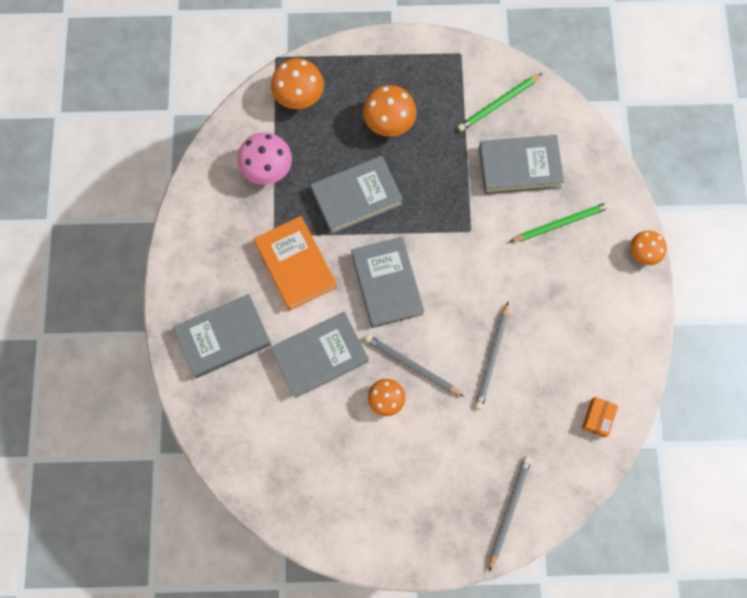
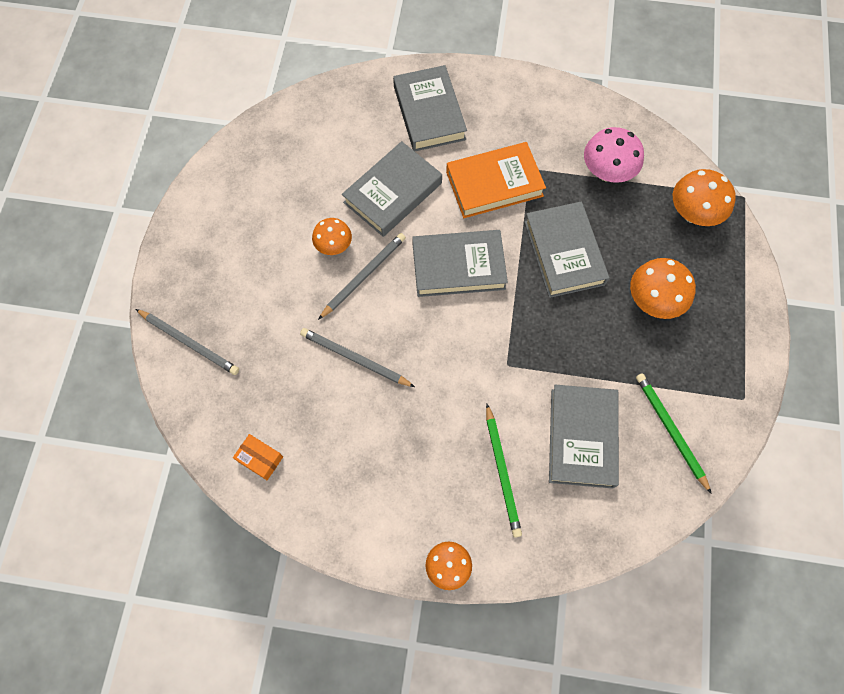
camera: 100 degrees right, 5 degrees down
(320, 356) = (392, 193): grey book -> grey book turned 60 degrees clockwise

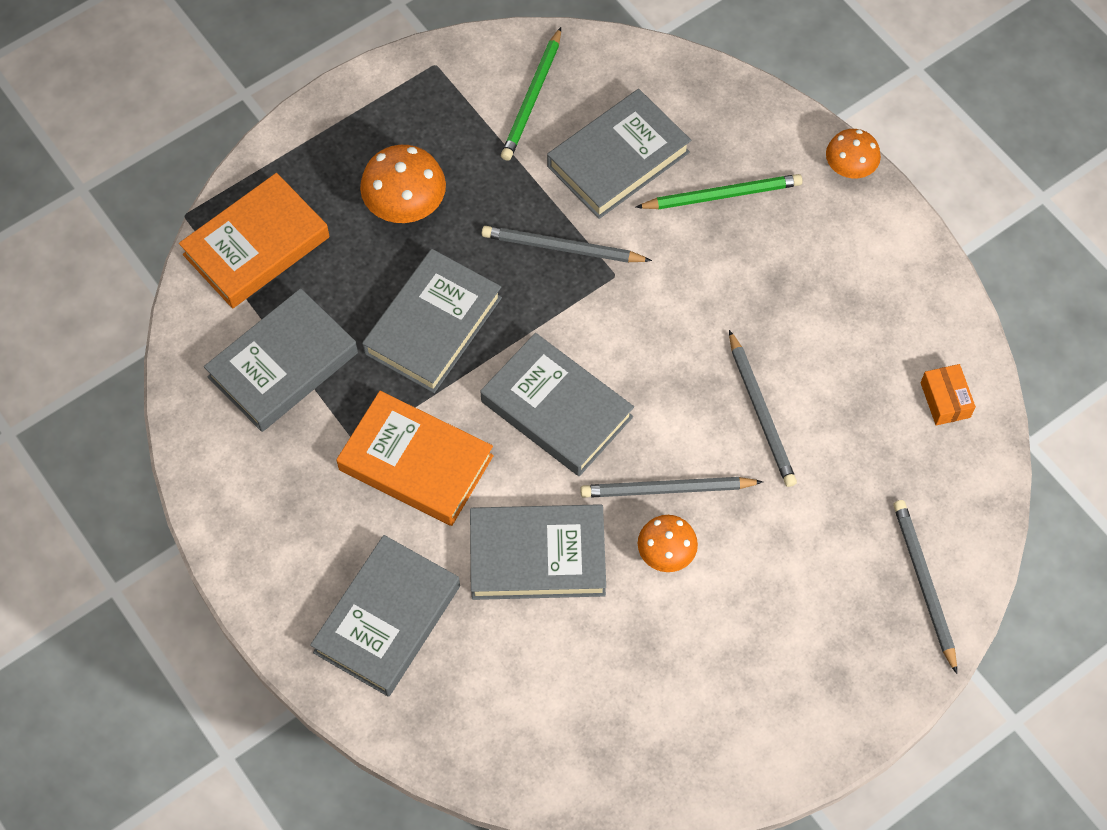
camera: 135 degrees left, 5 degrees down
(502, 472) = (722, 195): green pencil -> green pencil turned 45 degrees clockwise
(550, 354) = (562, 248): none -> grey pencil
(607, 172) = (283, 365): pink mushroom -> grey book
(693, 213) = (256, 246): orange mushroom -> orange book

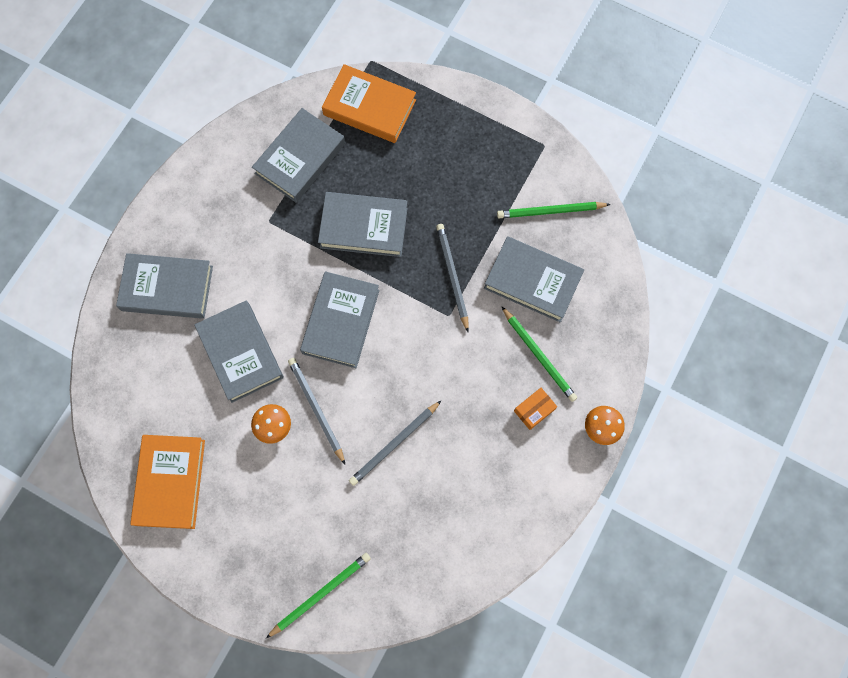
camera: 65 degrees right, 10 degrees up
(283, 365) = (300, 158): grey book -> grey book turned 75 degrees counterclockwise
(405, 206) = (436, 175): orange mushroom -> none
(416, 462) = (270, 259): orange book -> orange book (170, 482)
(924, 584) = (320, 593): grey pencil -> green pencil
(945, 400) = (457, 558): orange box -> orange box (534, 410)

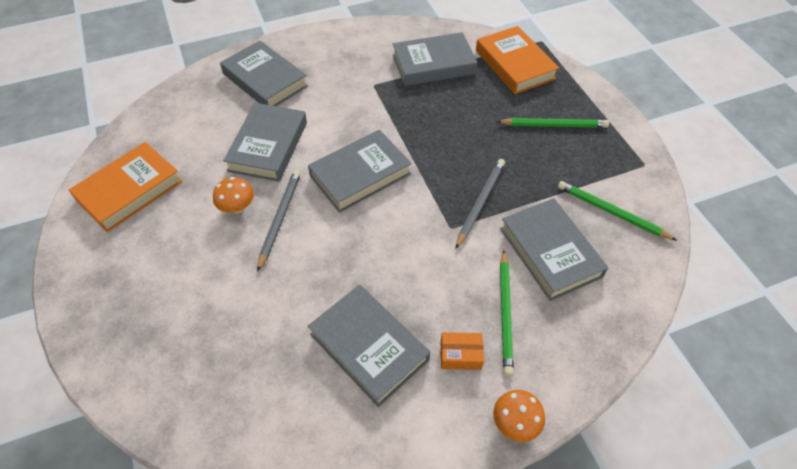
camera: 40 degrees right, 20 degrees down
(320, 593) = (132, 356): green pencil -> green pencil (554, 125)
(363, 227) = (439, 128): grey book -> grey book (369, 347)
(394, 444) = (312, 288): grey pencil -> none

